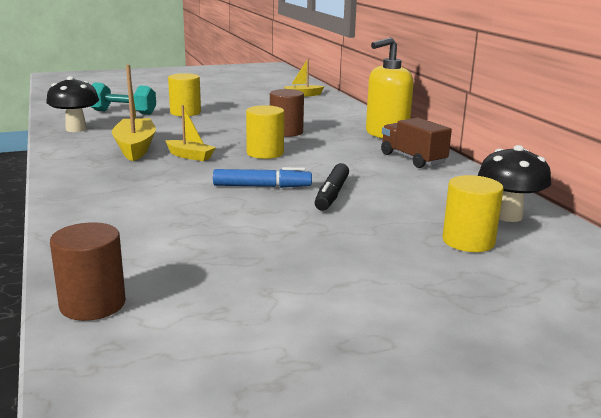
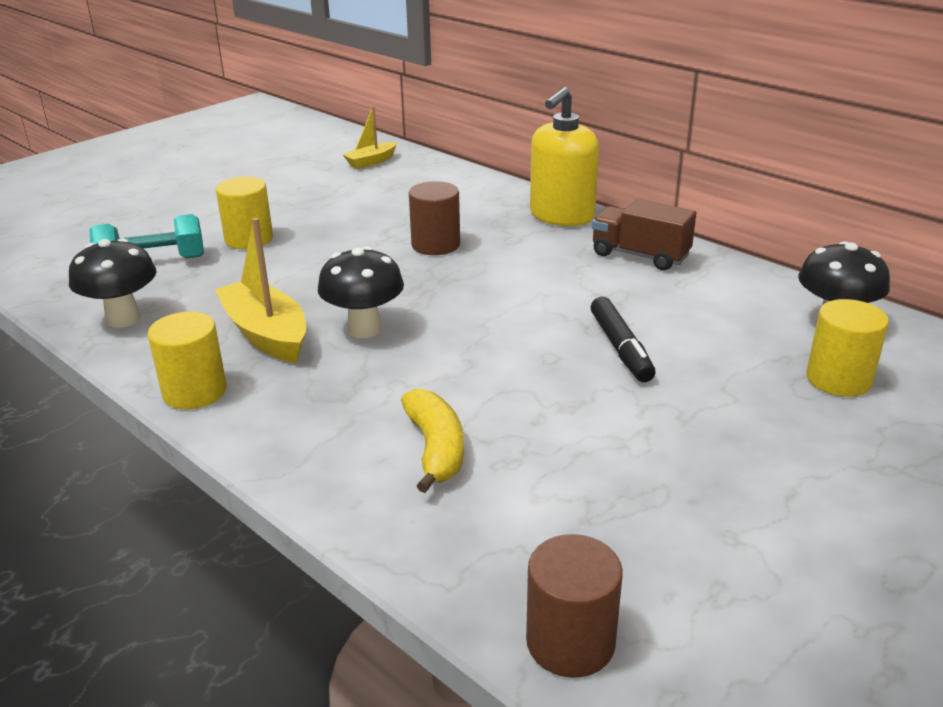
camera: 25 degrees left, 10 degrees up
(150, 209) = (435, 449): none -> yellow banana
(190, 156) = (364, 329): yellow boat -> black mushroom
(262, 186) = (524, 360): blue marker -> none
(265, 153) = (456, 294): yellow cylinder -> yellow cylinder (194, 392)

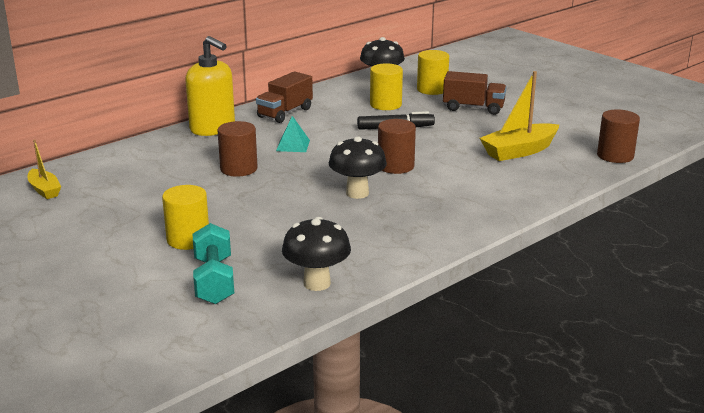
camera: 85 degrees left, 5 degrees down
(194, 392) = (427, 245): yellow cylinder -> yellow cylinder (385, 104)
(266, 334) = (356, 225): yellow boat -> yellow boat (519, 151)
(435, 449) = (489, 176): yellow banana -> none
(462, 355) = (395, 166): none -> brown cylinder
(520, 271) = (293, 145): none -> turquoise pyramid
(765, 431) = (473, 108): none -> brown truck

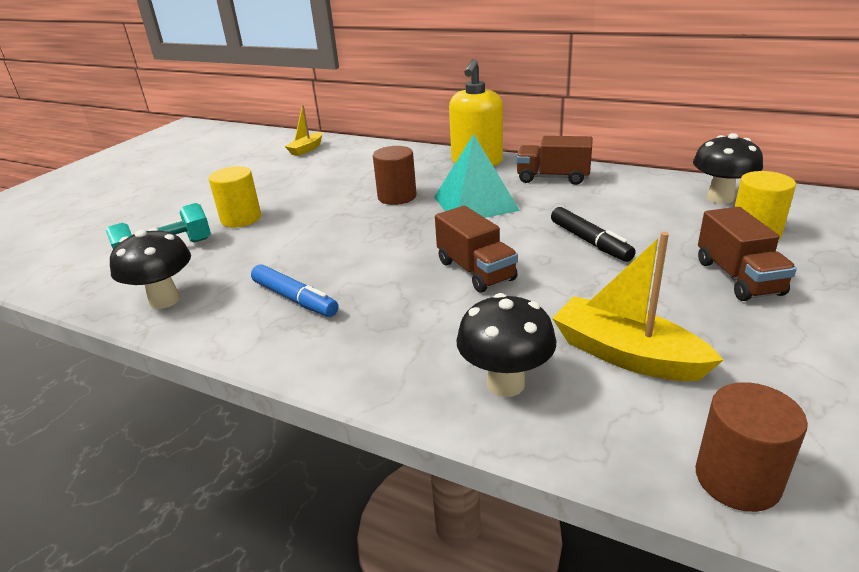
camera: 70 degrees right, 5 degrees up
(293, 145) = (475, 203): turquoise pyramid -> turquoise pyramid, size x1.92
(357, 193) = (383, 267): black mushroom -> black mushroom (505, 384)
(371, 230) = (295, 299): none -> blue marker
(385, 104) = (654, 218): yellow cylinder -> none
(395, 166) = (475, 270): brown cylinder -> brown truck

